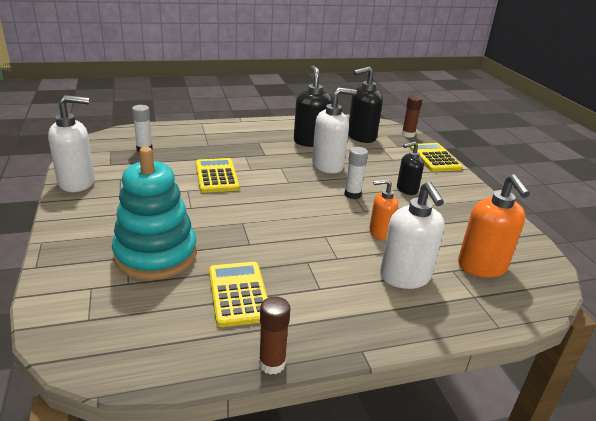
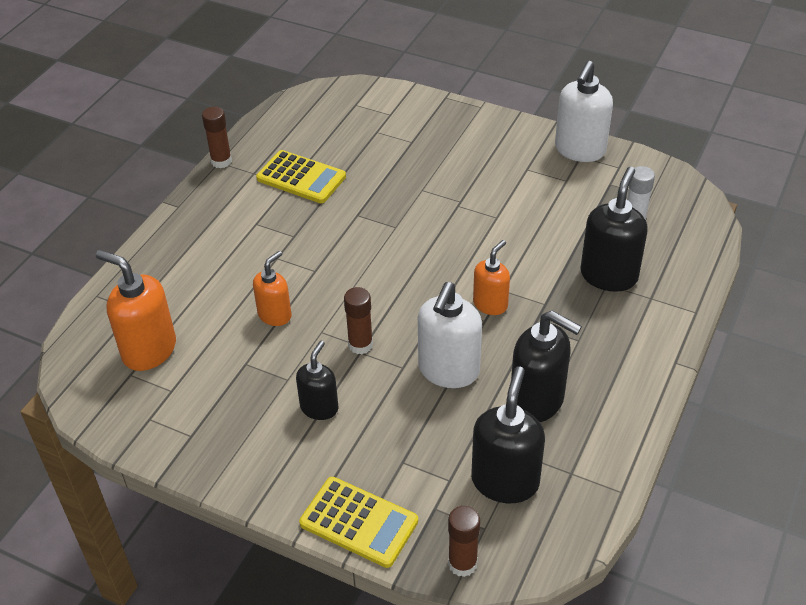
camera: 135 degrees right, 15 degrees up
(156, 255) = (398, 156): turquoise stacking toy -> none
(200, 146) = (609, 275): none -> black soap dispenser
(216, 176) = (509, 252): yellow calculator -> none
(267, 169) = (490, 304): none -> orange soap dispenser
(352, 194) = (360, 345): white glue stick -> brown glue stick
(405, 277) = (204, 284): white soap dispenser -> none

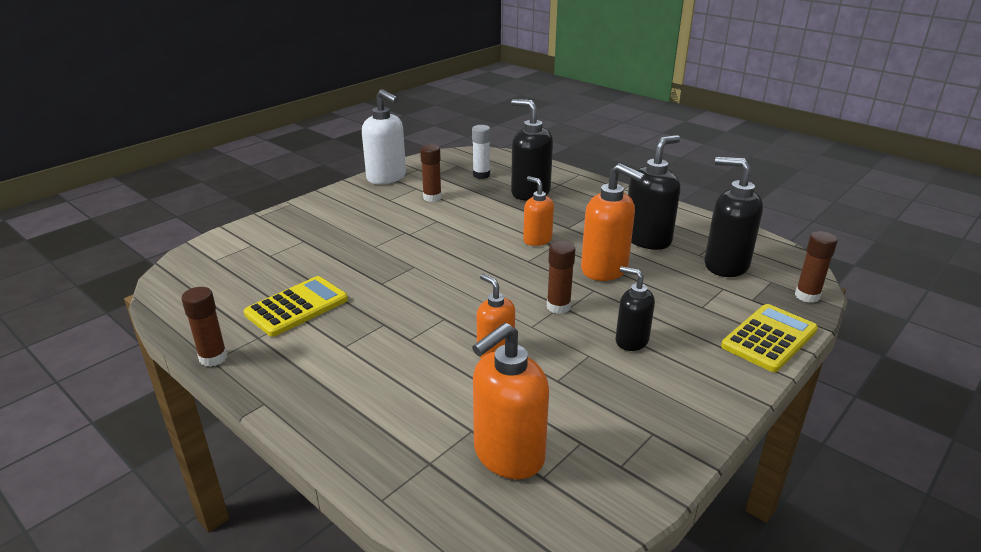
camera: 75 degrees left, 15 degrees down
(448, 371) = (605, 269): white soap dispenser -> orange soap dispenser
(549, 199) = (432, 197): none -> brown glue stick

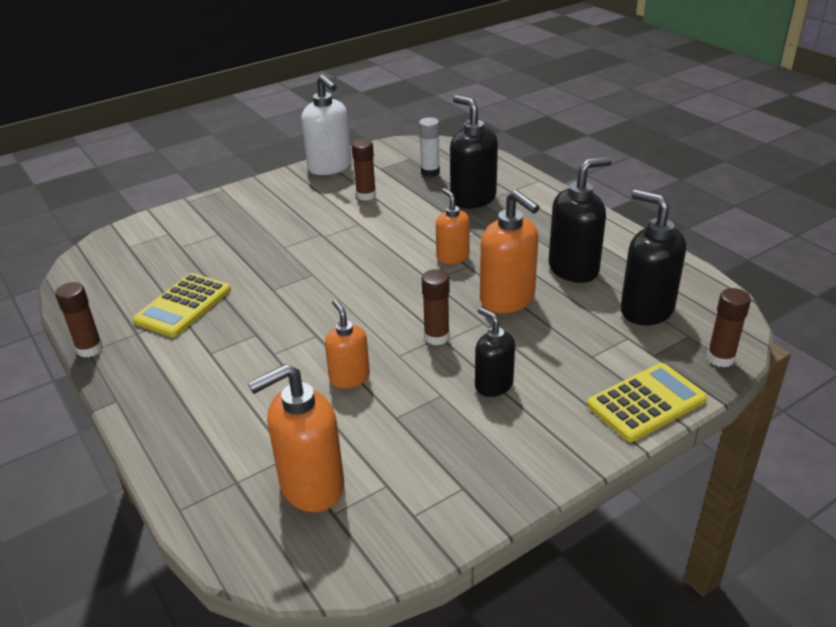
camera: 15 degrees right, 5 degrees up
(297, 307) = (183, 306): yellow calculator -> yellow calculator turned 150 degrees clockwise

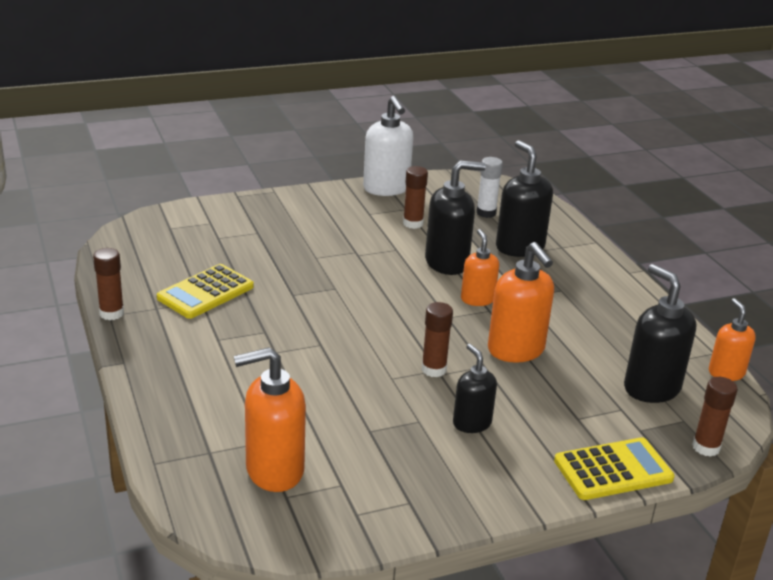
camera: 10 degrees right, 5 degrees down
(349, 377) = (339, 388): orange soap dispenser -> orange soap dispenser (726, 373)
(574, 269) = (594, 335): black soap dispenser -> black soap dispenser (447, 263)

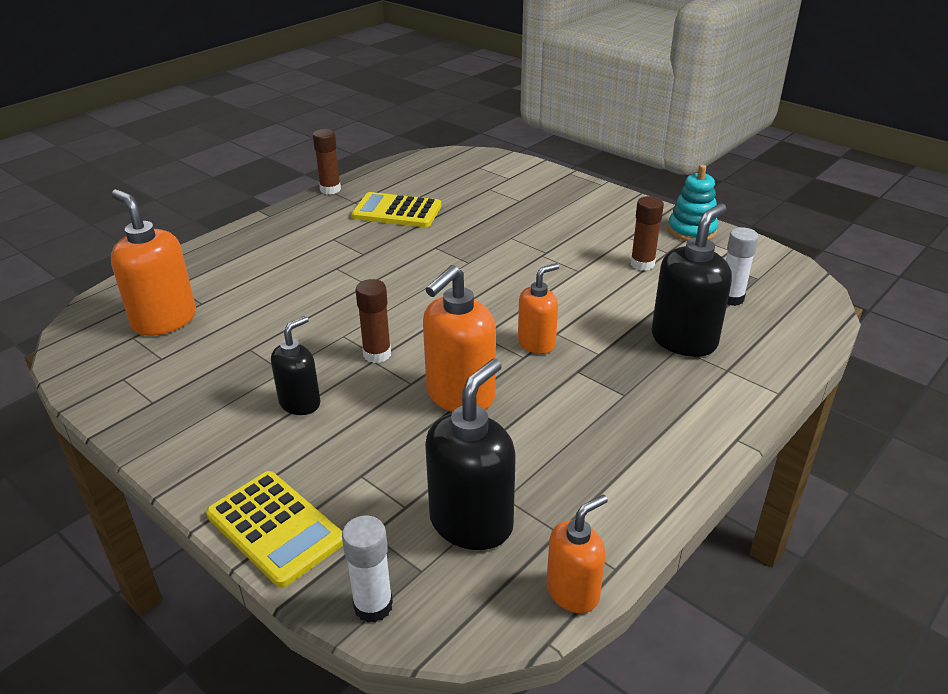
camera: 65 degrees right, 5 degrees up
(386, 189) = (692, 230): white soap dispenser -> turquoise stacking toy
(447, 263) = (588, 305): black soap dispenser -> none
(706, 447) = (373, 606): brown glue stick -> white glue stick

